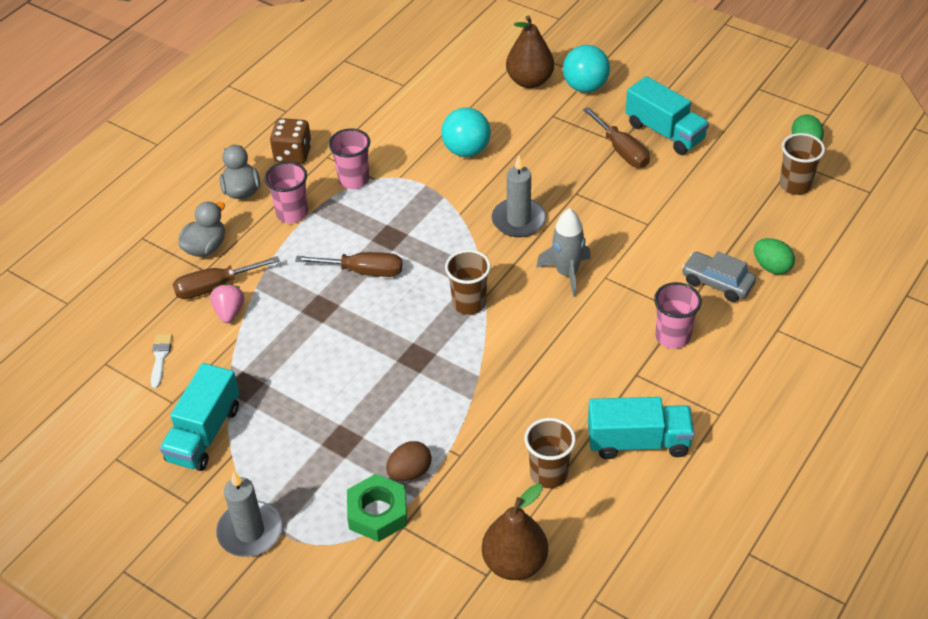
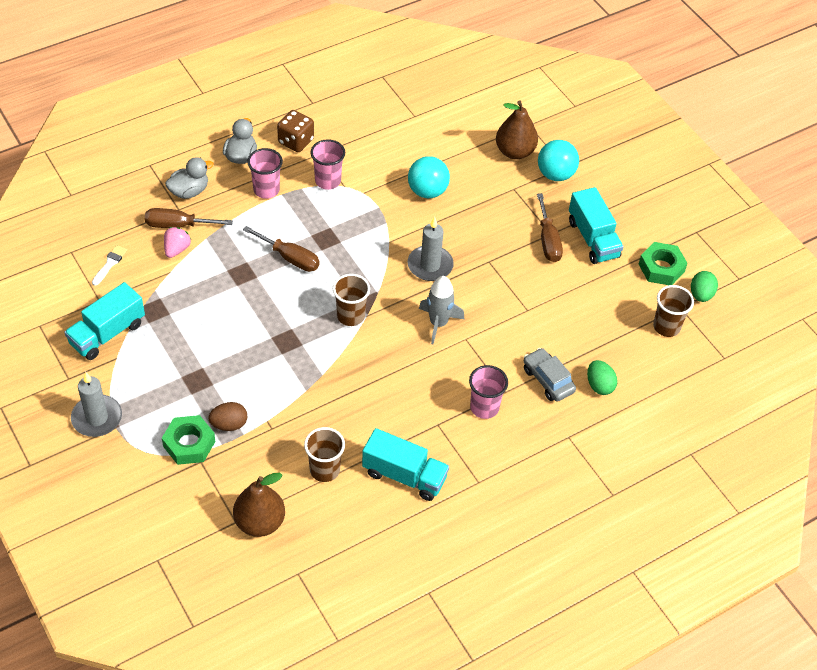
camera: 20 degrees right, 5 degrees up
(750, 133) = (661, 268): none -> green nut

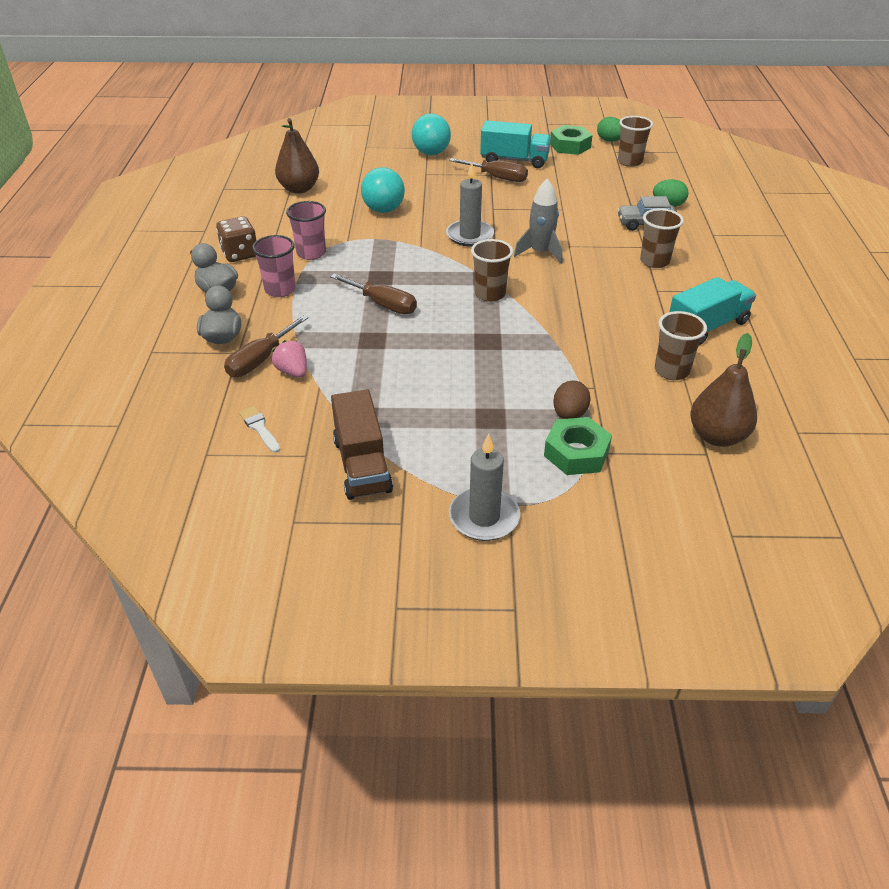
camera: 55 degrees left, 10 degrees down
(107, 333) = (362, 465): turquoise truck -> brown truck
(290, 258) = (383, 304): brown screwdriver -> brown screwdriver turned 60 degrees clockwise
(484, 407) = (654, 261): pink cup -> brown cup
(514, 152) = (387, 161): brown pear -> brown pear (299, 189)

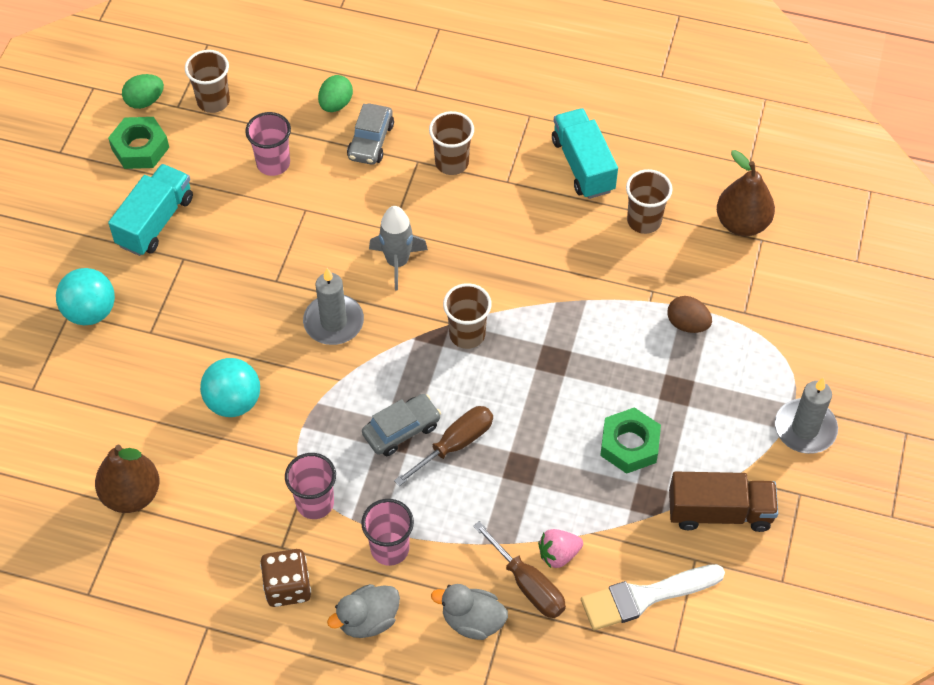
camera: 75 degrees left, 15 degrees up
(259, 428) = (645, 597): white brush -> white brush, size x1.95
(387, 278) = (401, 430): none -> grey car
(497, 177) = (196, 254): brown screwdriver -> none
(576, 453) = (740, 335): green nut -> green nut (629, 445)
(594, 191) = (273, 163): none -> pink cup

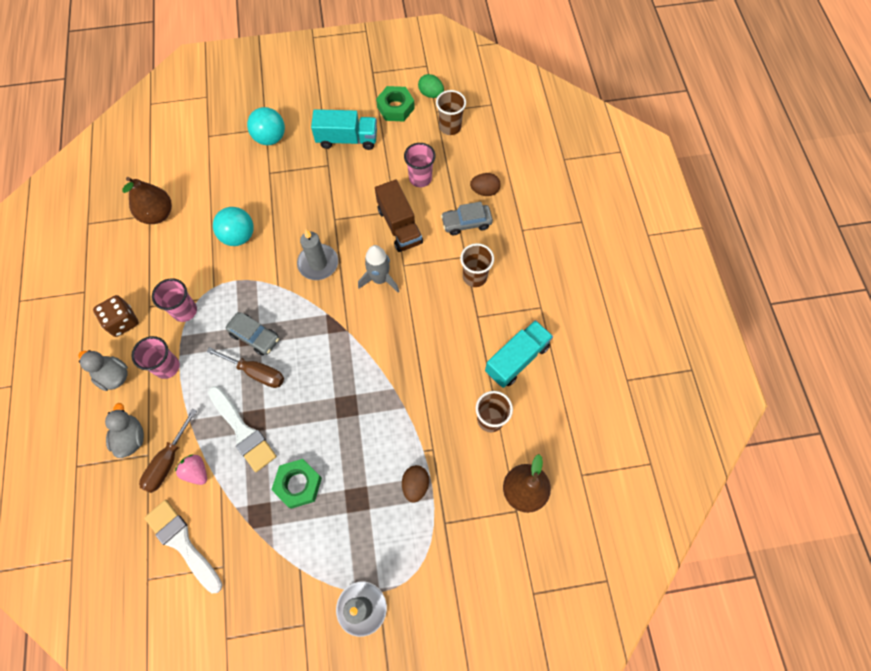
camera: 65 degrees right, 10 degrees up
(336, 104) = (484, 191): green egg -> brown egg
(467, 334) = (343, 344): brown cup -> none
(530, 484) = (243, 431): none -> white brush
(719, 512) = (267, 570): brown truck -> brown truck (399, 226)

